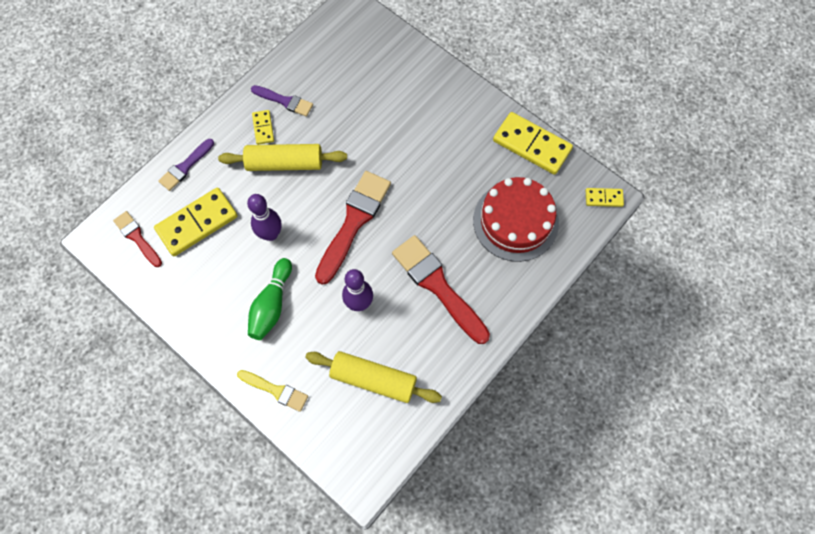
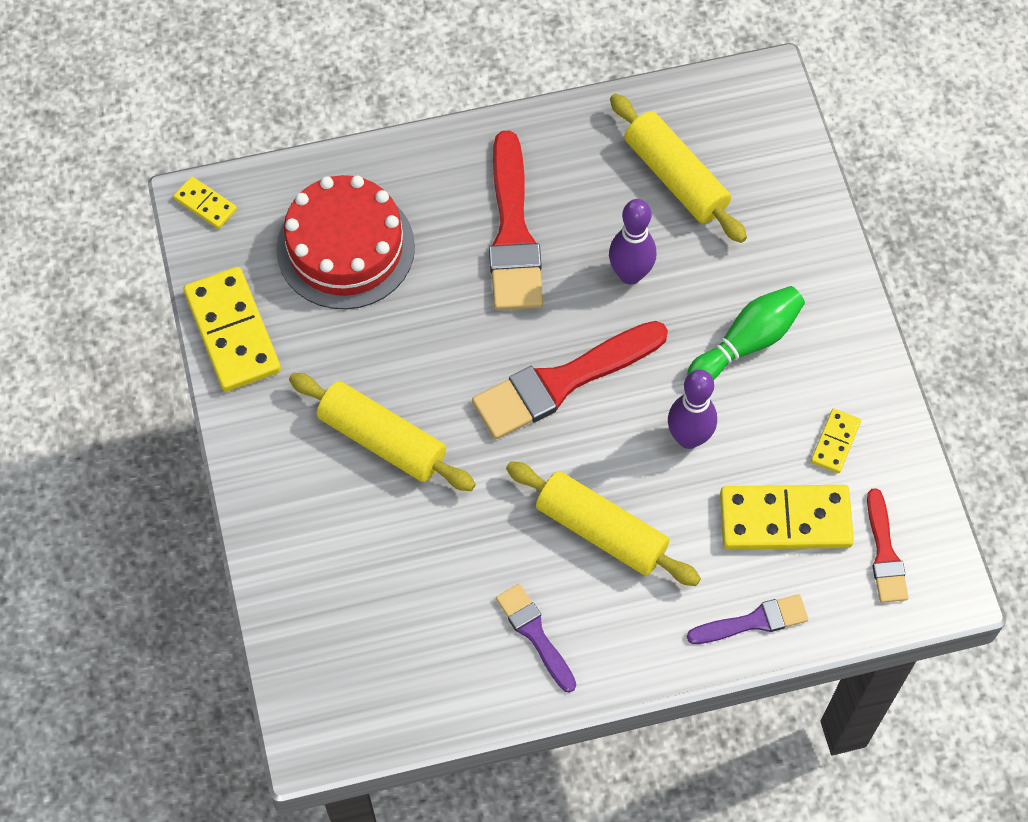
camera: 145 degrees left, 5 degrees down
(263, 128) = (597, 609): yellow domino -> yellow domino (835, 442)
(275, 390) = (806, 238): yellow brush -> none
(419, 140) = (382, 440): none -> yellow rolling pin

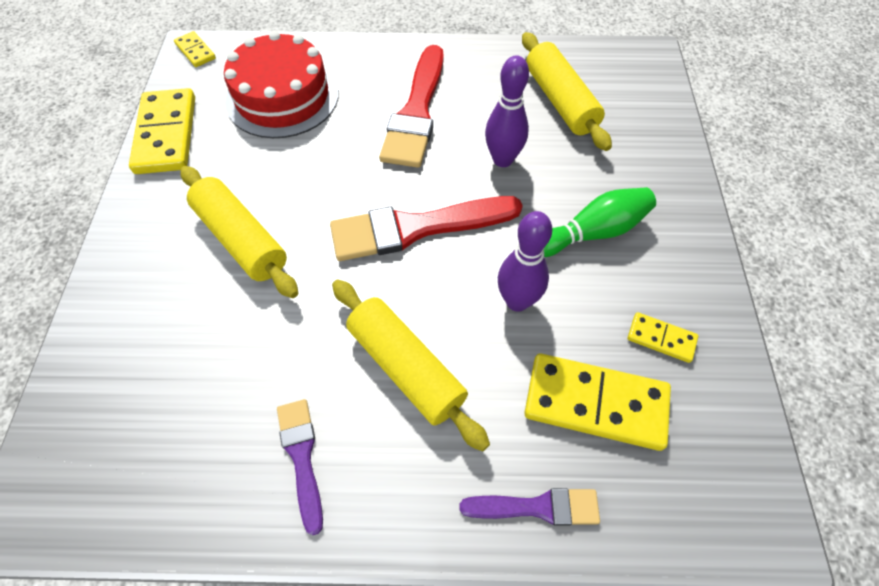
camera: 15 degrees right, 5 degrees down
(835, 442) = (661, 338): yellow domino -> yellow domino turned 75 degrees clockwise
(884, 553) = (698, 467): red brush -> none

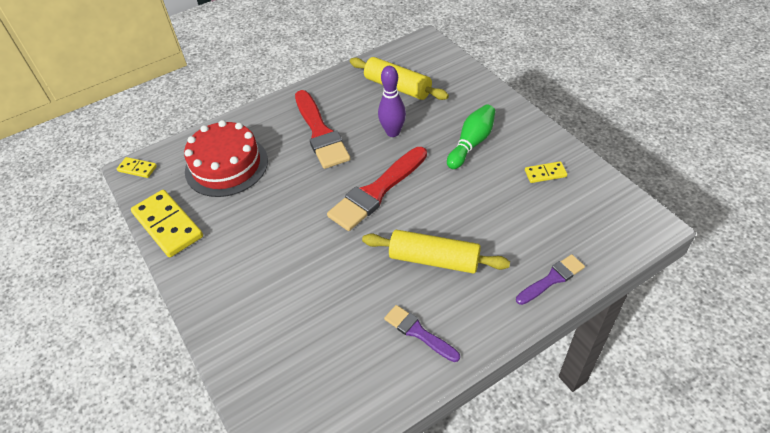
camera: 30 degrees left, 10 degrees down
(242, 239) = (278, 253): yellow rolling pin -> none
(517, 301) = (462, 196): purple bowling pin -> none
(595, 403) = (539, 219): yellow domino -> none

